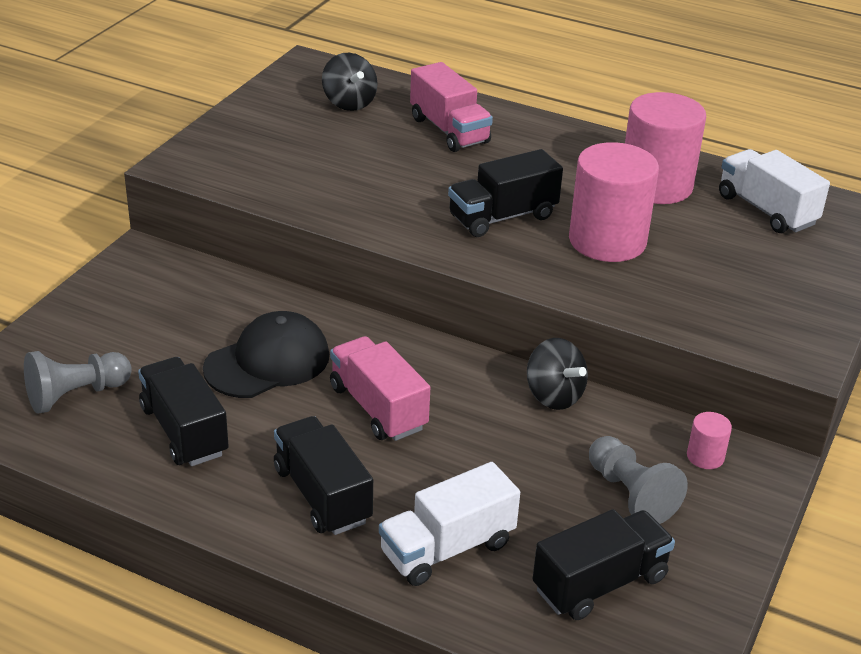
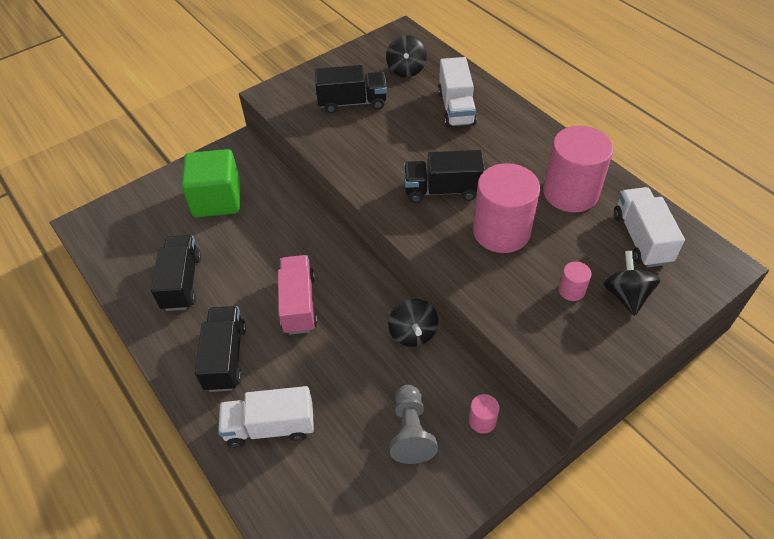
camera: 30 degrees right, 15 degrees up
(76, 395) = (143, 237): grey pawn -> none
(159, 323) = (217, 200): none -> green cube
(268, 362) = (258, 247): black cap -> none
(449, 130) = (456, 108): pink truck -> white truck
(599, 583) = (344, 494): black truck -> black truck (352, 103)
(731, 276) = (571, 290): none -> pink cylinder
(792, 266) = (626, 295): none -> black spinning top

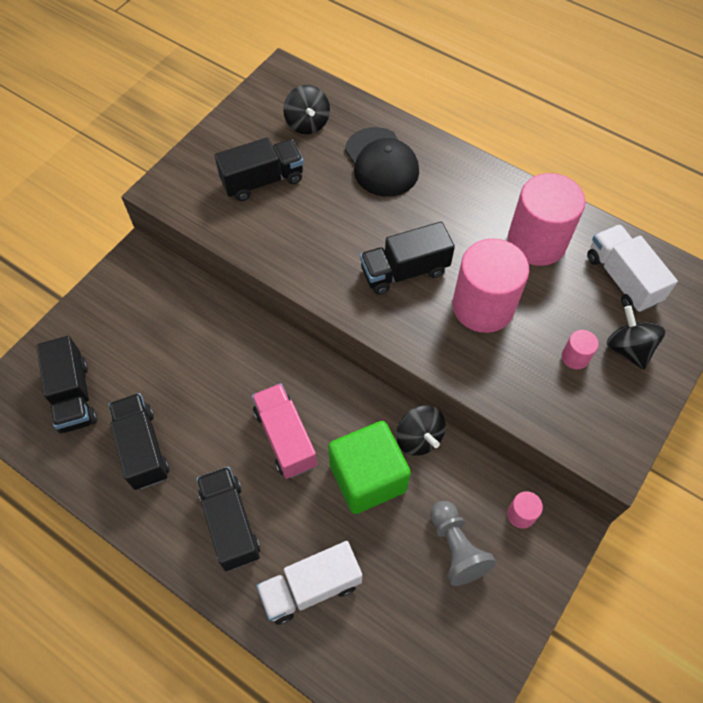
camera: 20 degrees left, 10 degrees up
(147, 232) = (74, 395): none -> black truck
(217, 200) = (140, 333): green cube -> green cube (367, 477)
(456, 108) = (381, 162): white truck -> black cap

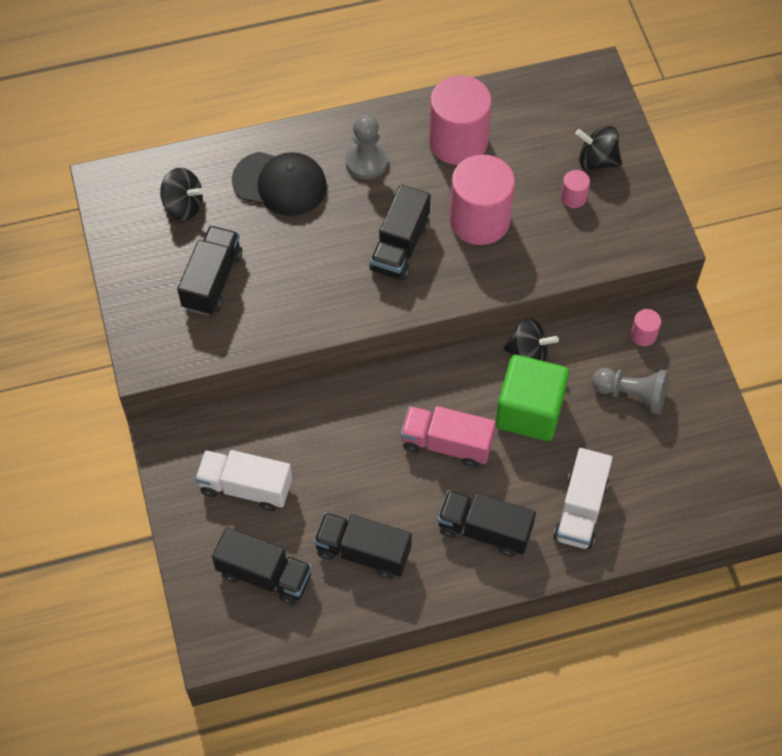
camera: 50 degrees left, 0 degrees up
(455, 198) = (366, 161): none -> grey pawn
(622, 279) = (540, 116): white truck -> white truck (245, 487)

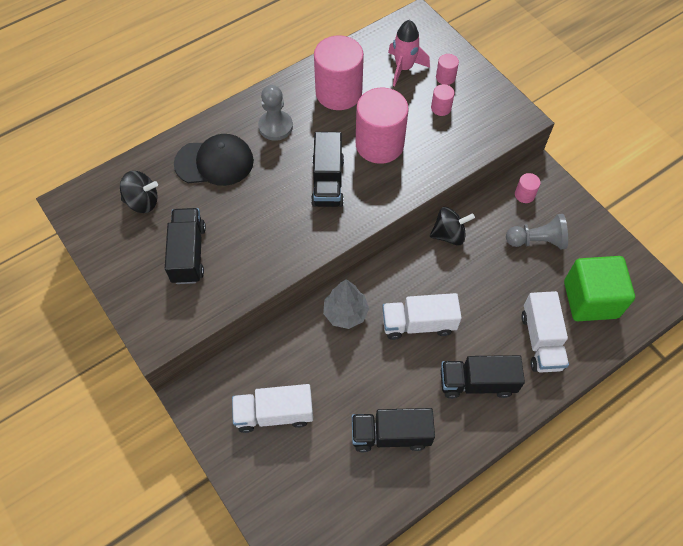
camera: 20 degrees left, 0 degrees up
(264, 575) = (318, 483): black truck -> none
(368, 405) = (345, 313): none -> grey tree
(446, 444) = (418, 324): pink truck -> white truck
(529, 411) = (469, 277): green cube -> green cube (590, 299)
(551, 133) = (404, 68): none -> pink rocket
(597, 160) = (445, 77): black spinning top -> pink cylinder

